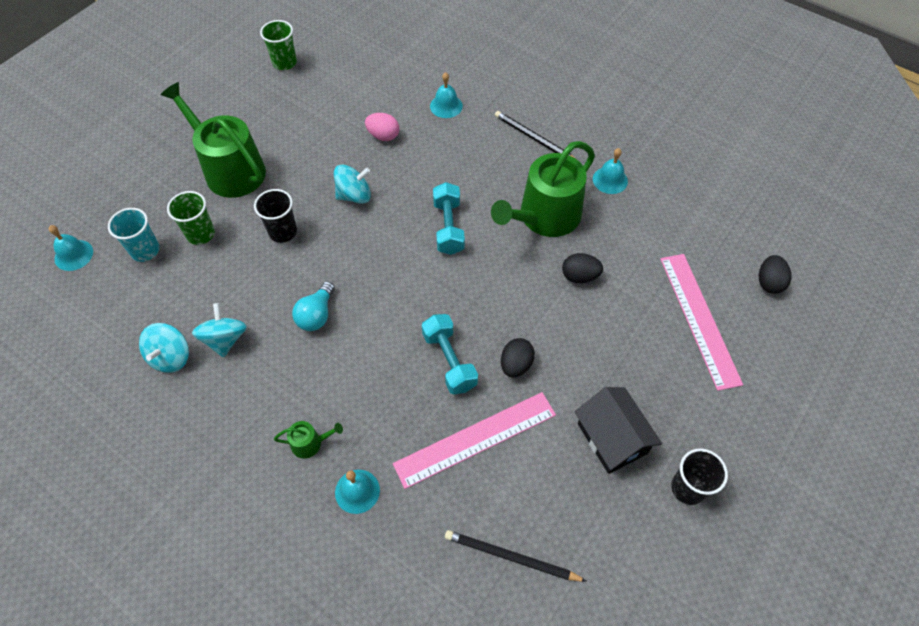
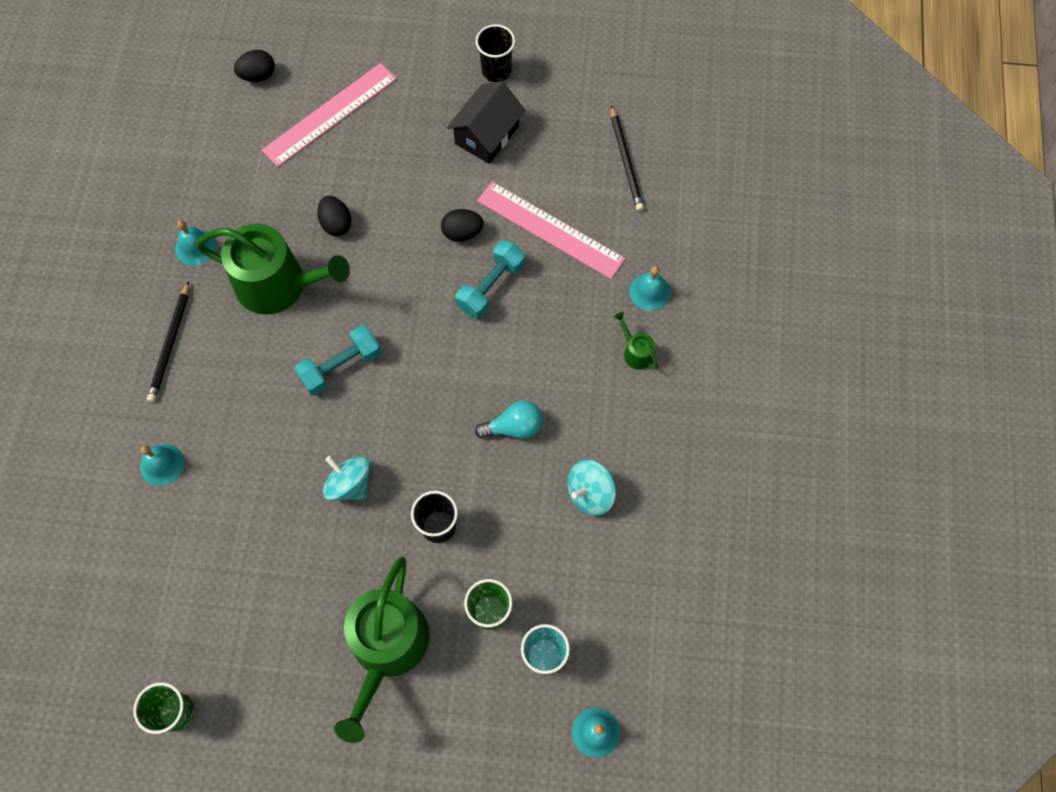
camera: 120 degrees left, 10 degrees up
(171, 357) = (638, 530): turquoise spinning top -> none
(383, 136) = (246, 506): pink egg -> none

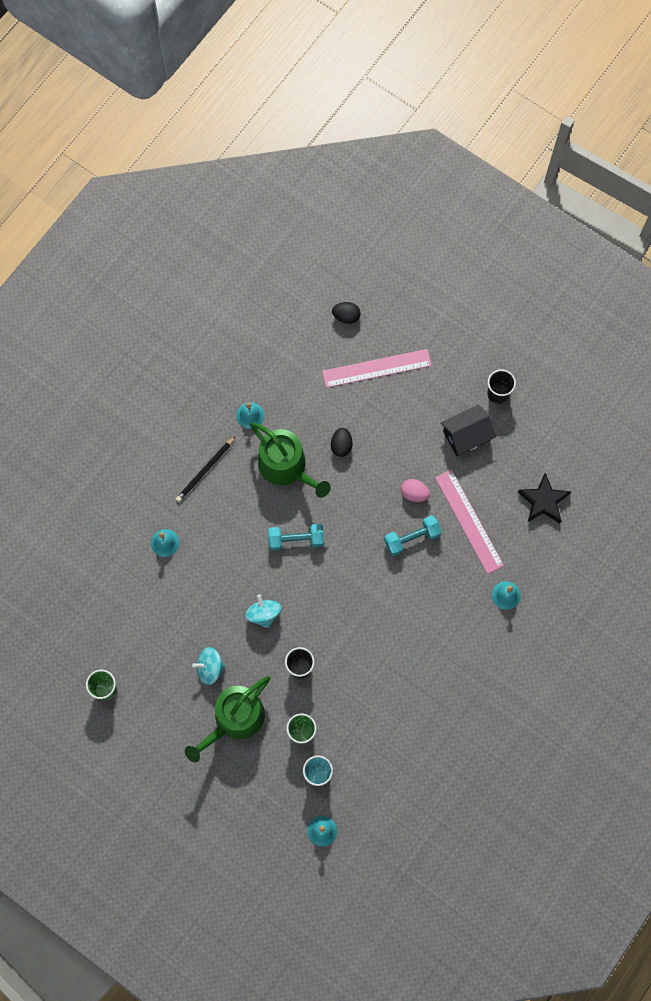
camera: 30 degrees right, 5 degrees up
(462, 232) = (414, 493): black egg -> pink egg
(514, 427) = (376, 633): turquoise light bulb -> none
(590, 493) = (397, 697): turquoise spinning top -> turquoise spinning top (210, 668)
(626, 161) = (543, 501): black pencil -> black star
(636, 352) = (474, 628): green watering can -> none

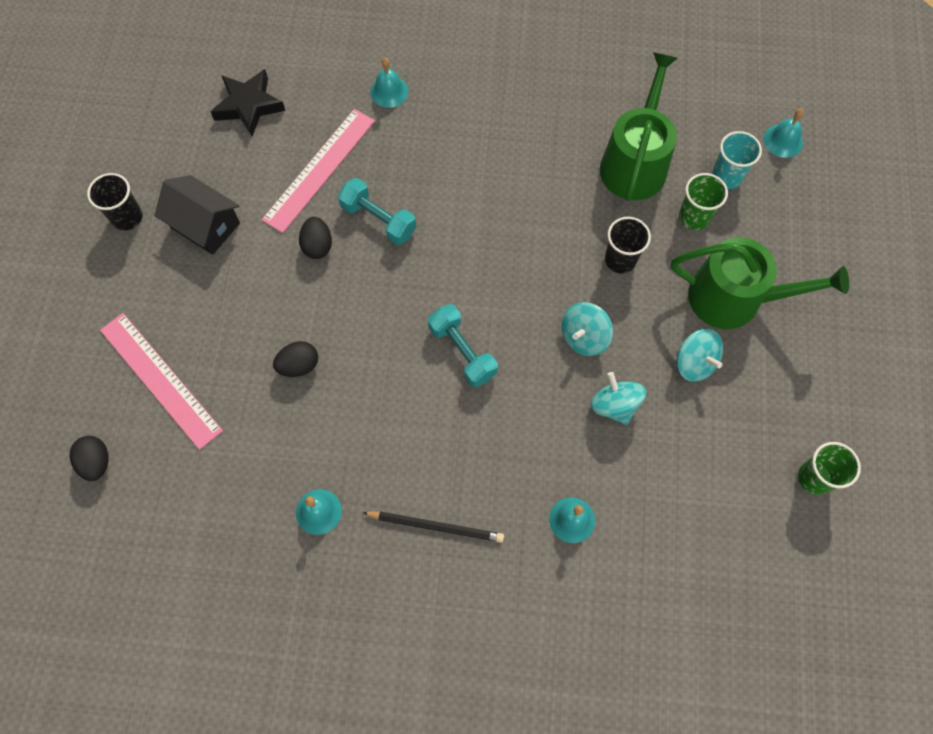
camera: 120 degrees left, 5 degrees down
(213, 605) = (614, 405): none -> turquoise spinning top
(286, 467) = (368, 418): green watering can -> green watering can (635, 162)
(414, 493) = (317, 246): pink egg -> black egg

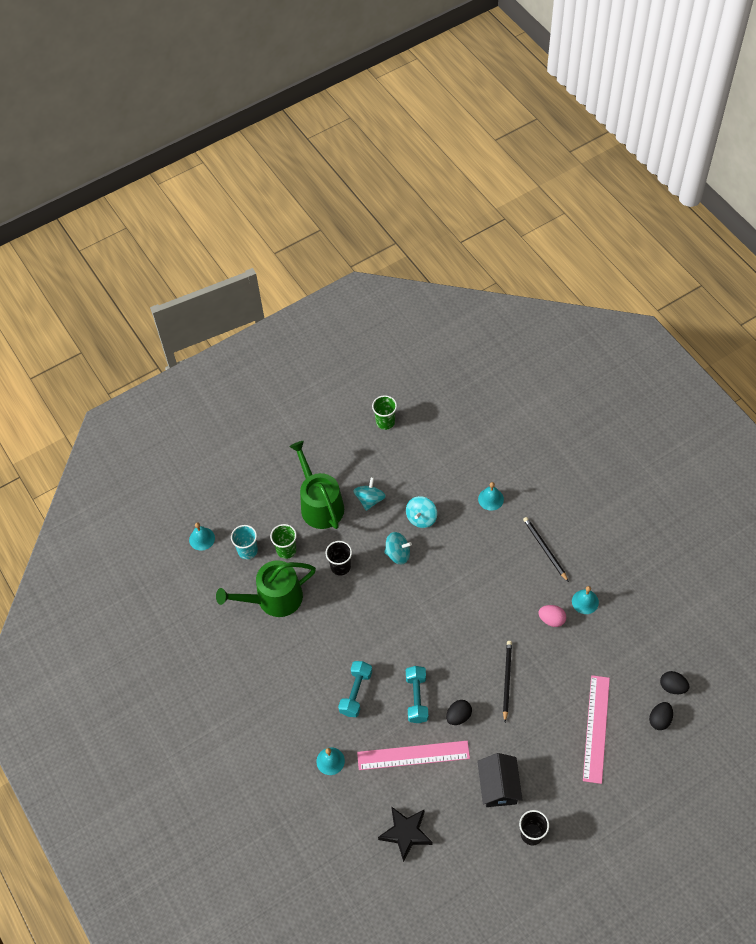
camera: 125 degrees left, 10 degrees down
(299, 365) = (528, 669): black egg -> black egg (672, 687)
(309, 330) = (507, 680): none -> black pencil
(333, 447) = (551, 620): none -> pink egg
(462, 352) = (453, 601): turquoise dumbbell -> turquoise dumbbell (356, 693)

